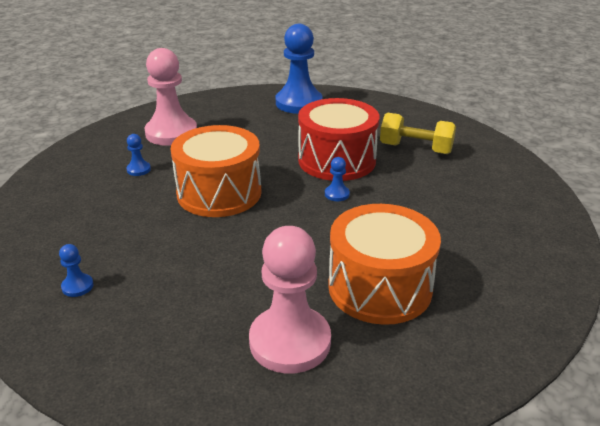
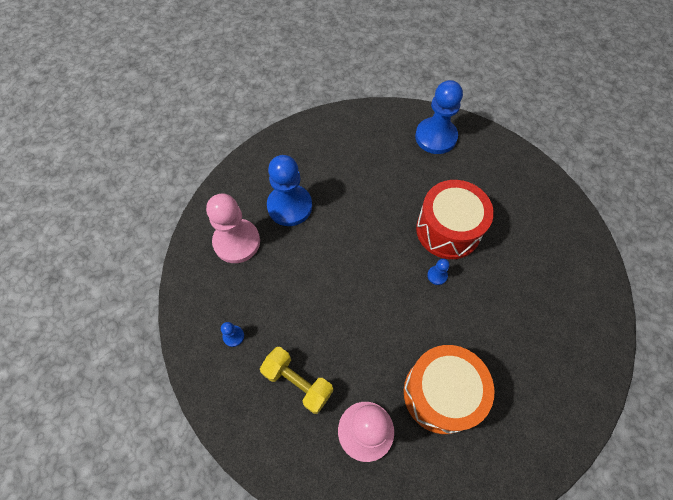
camera: 15 degrees right, 30 degrees up
(138, 169) = (289, 206): blue pawn -> blue pawn, size x2.42
(171, 133) = (321, 160): pink pawn -> pink pawn (237, 242)
(219, 193) = (346, 251): orange drum -> none
(415, 149) = (519, 228): yellow dumbbell -> yellow dumbbell (298, 382)

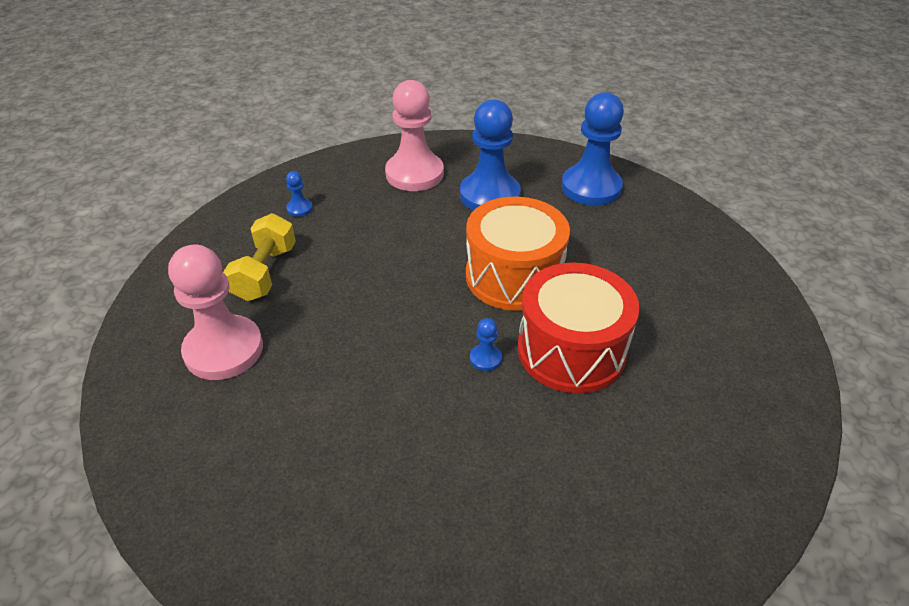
camera: 65 degrees right, 20 degrees down
(435, 137) = (723, 291): blue pawn -> blue pawn (591, 187)
(441, 393) = (303, 414): orange drum -> orange drum (513, 276)

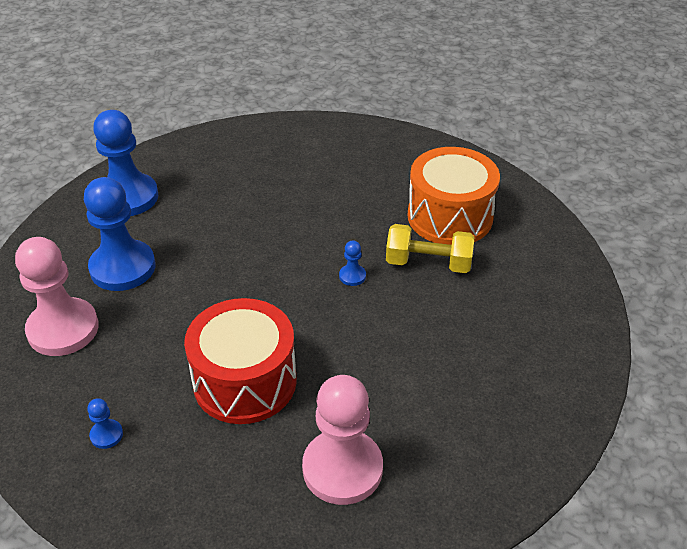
camera: 90 degrees left, 0 degrees up
(265, 273) = (224, 452): yellow dumbbell -> yellow dumbbell (428, 263)
(513, 276) = (252, 255): orange drum -> orange drum (450, 216)
(571, 350) = (343, 227): red drum -> red drum (245, 381)

